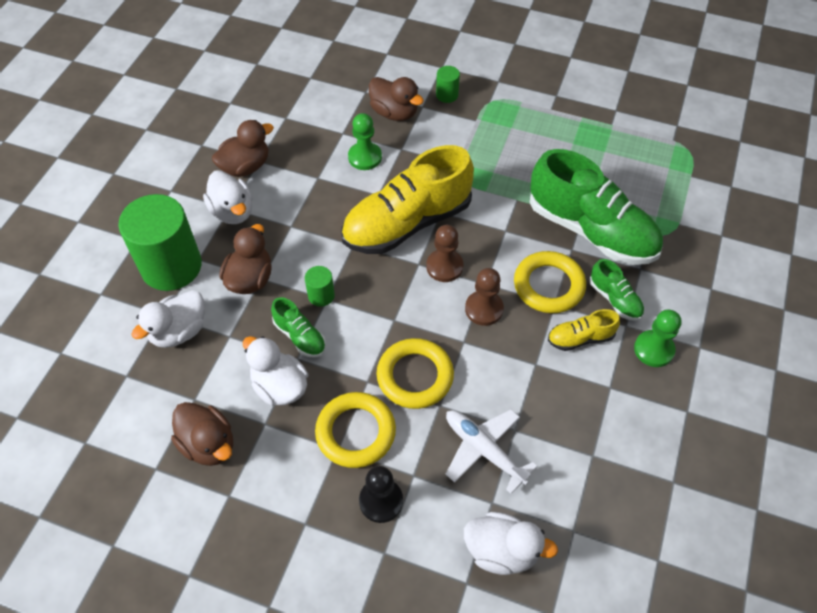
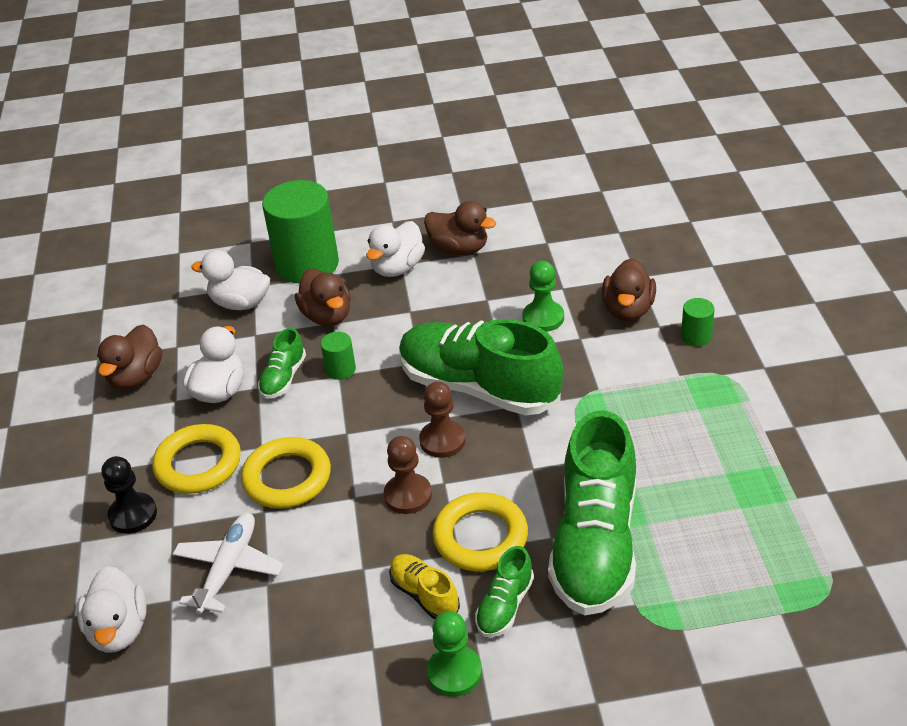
camera: 65 degrees right, 15 degrees down
(250, 279) = (327, 316): brown duck -> brown duck turned 75 degrees clockwise
(407, 223) = (478, 387): yellow shoe -> green shoe

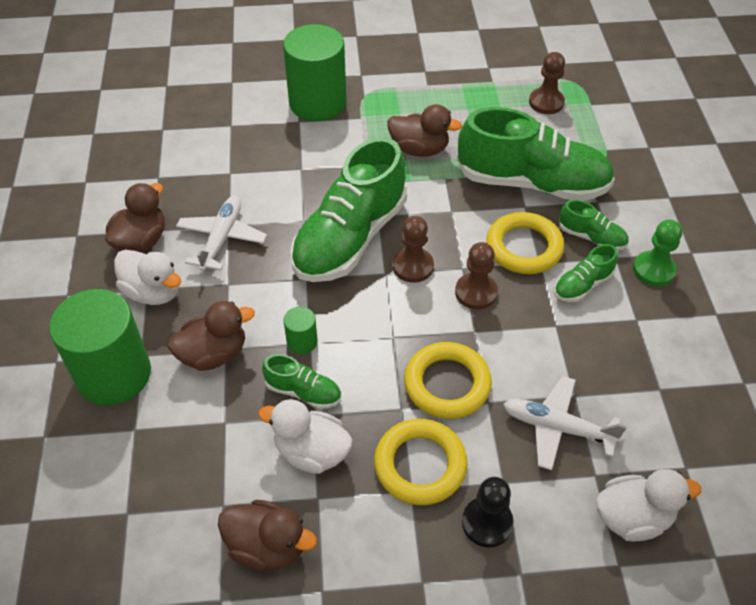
camera: 90 degrees left, 10 degrees up
(240, 303) = (163, 440): white duck -> none
(424, 594) = (582, 285): yellow shoe -> green shoe
(468, 298) = (222, 238): none -> white plane
(543, 318) = (268, 189): green pawn -> none
(628, 310) = (273, 136): brown duck -> brown duck (419, 149)
(696, 336) = (317, 103): green cylinder -> green cylinder, size x2.33
(768, 559) = (546, 102): none -> brown pawn

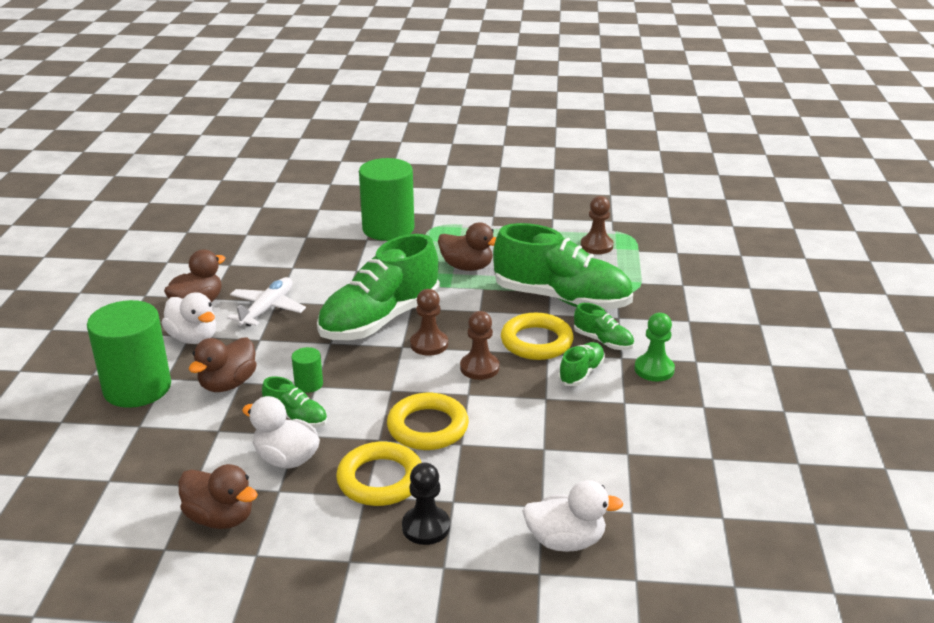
camera: 10 degrees right, 20 degrees down
(213, 354) = (228, 384): brown duck -> brown duck turned 135 degrees clockwise
(557, 427) = (519, 469): white plane -> none
(582, 285) = (581, 373): green shoe -> green shoe turned 150 degrees clockwise

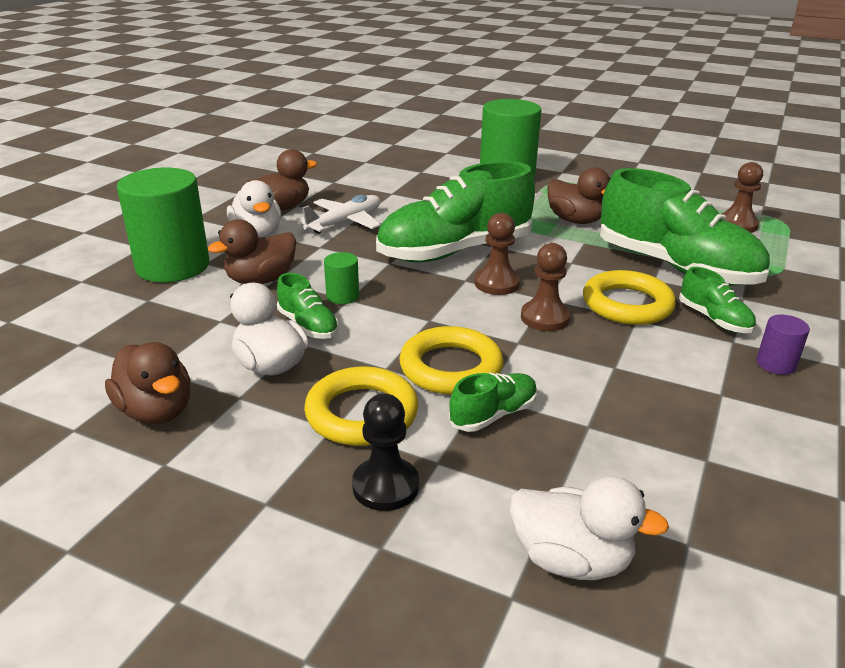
camera: 20 degrees right, 0 degrees up
(581, 373) = (673, 348): green shoe -> green shoe (493, 414)
(654, 369) = (776, 364): green pawn -> purple cylinder

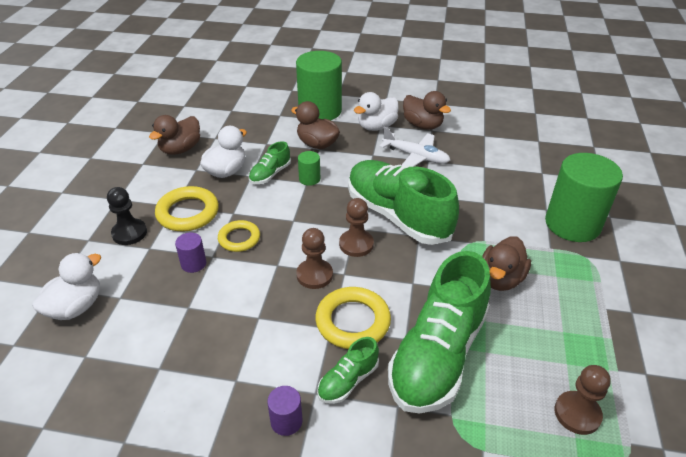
camera: 75 degrees right, 10 degrees up
(451, 367) = (239, 238): yellow ring -> yellow ring, size x0.65
(493, 414) = (193, 263): green shoe -> purple cylinder
(571, 559) = (76, 307): white duck -> white duck turned 150 degrees counterclockwise

